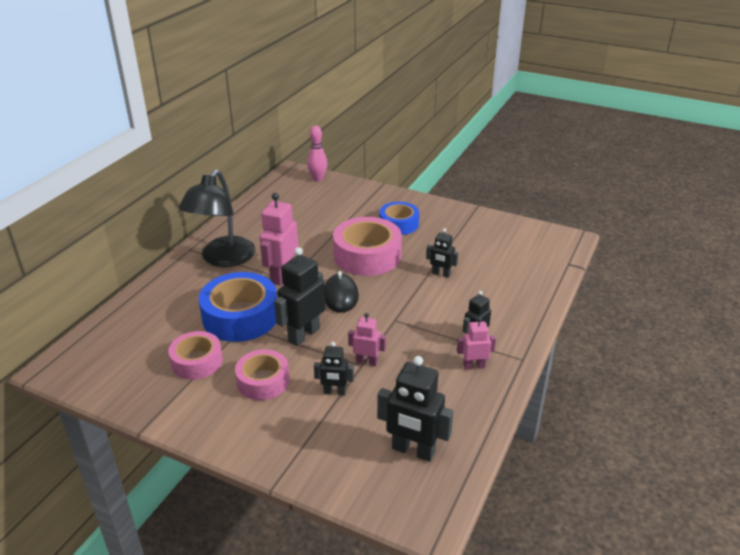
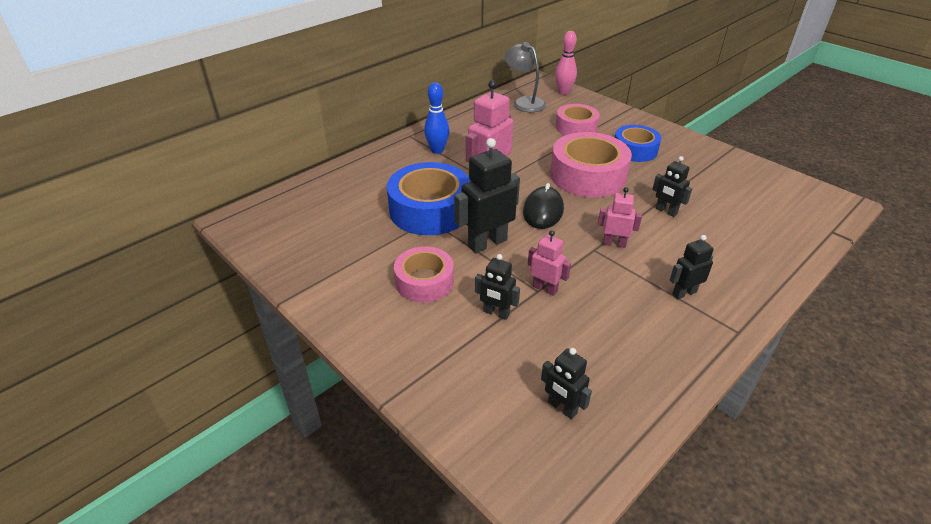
camera: 20 degrees right, 5 degrees up
(197, 361) = (367, 245): pink tape -> pink tape (576, 127)
(223, 259) = (437, 150): black lamp -> blue bowling pin
(285, 196) = (524, 102): none -> grey lamp
(413, 451) = (562, 408): black robot -> black robot, size x0.57
(474, 366) = (672, 325): pink robot -> pink robot (614, 243)

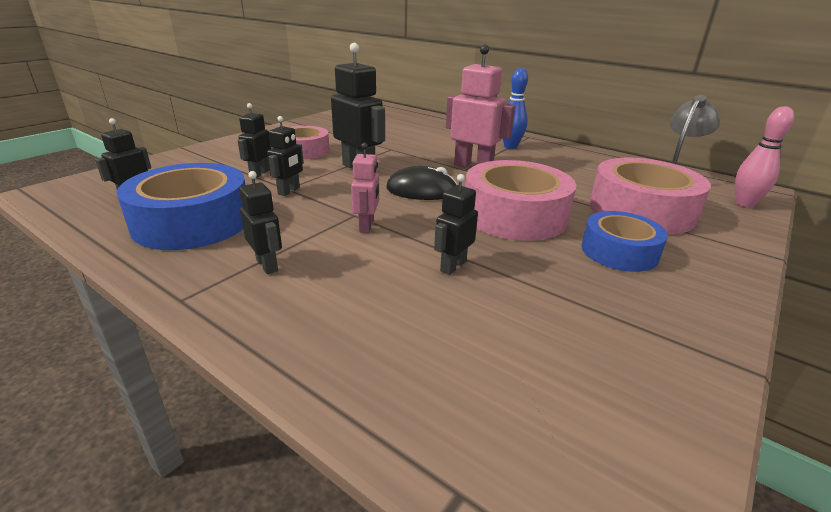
camera: 80 degrees right, 10 degrees down
(430, 210) = (405, 148): blue tape -> blue tape (192, 222)
(545, 288) = (289, 191): pink robot -> black robot
(576, 127) = (641, 210): pink tape -> pink tape, size x1.61

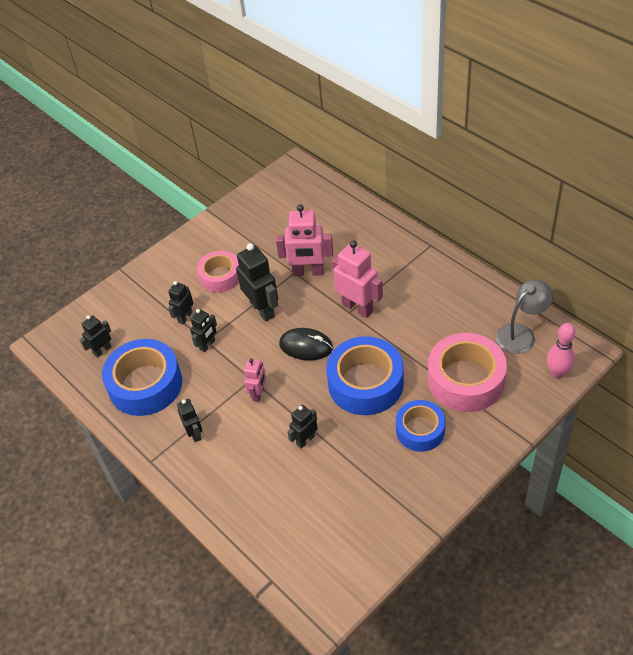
camera: 15 degrees right, 20 degrees up
(406, 148) = (308, 272): none -> pink robot
(510, 146) = (404, 267): blue bowling pin -> none
(514, 215) = (365, 383): pink tape -> blue tape

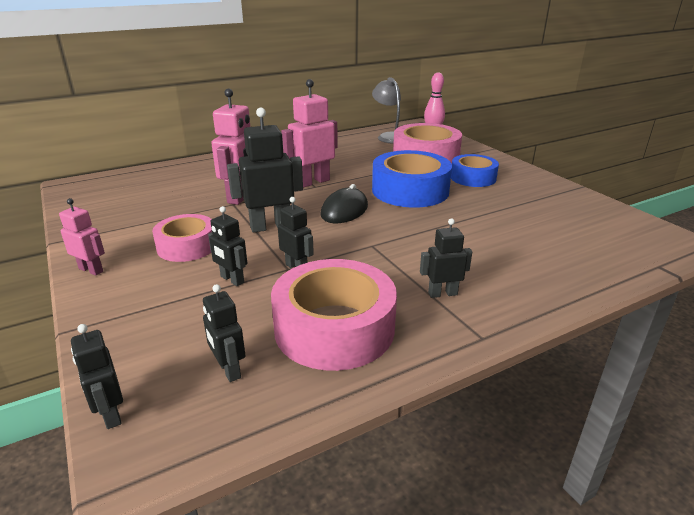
camera: 80 degrees left, 20 degrees down
(145, 384) = (334, 328): blue tape -> pink tape
(258, 394) = (396, 243): pink robot -> pink robot (91, 270)
(305, 440) = (471, 226): black robot -> black robot (110, 414)

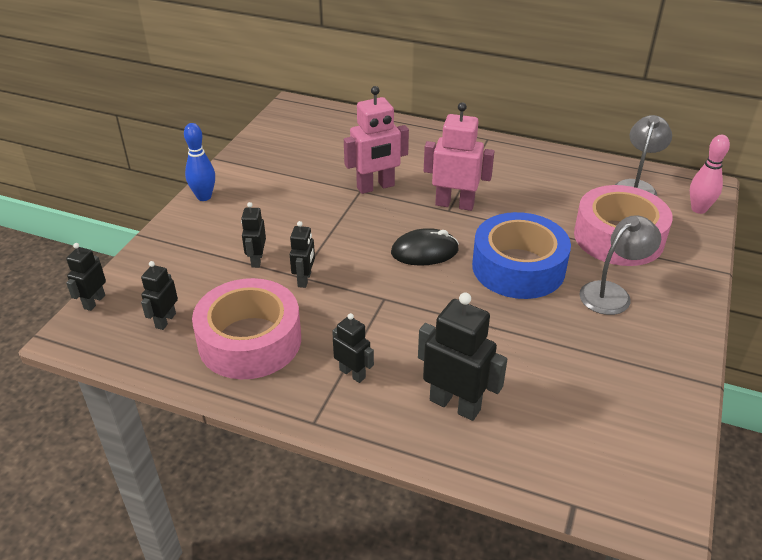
camera: 50 degrees right, 10 degrees up
(91, 270) = (204, 197): pink robot -> blue bowling pin
(187, 246) = (274, 213): pink tape -> none
(270, 226) = (348, 231): black robot -> black robot (455, 405)
(473, 178) = (612, 293): blue tape -> grey lamp

